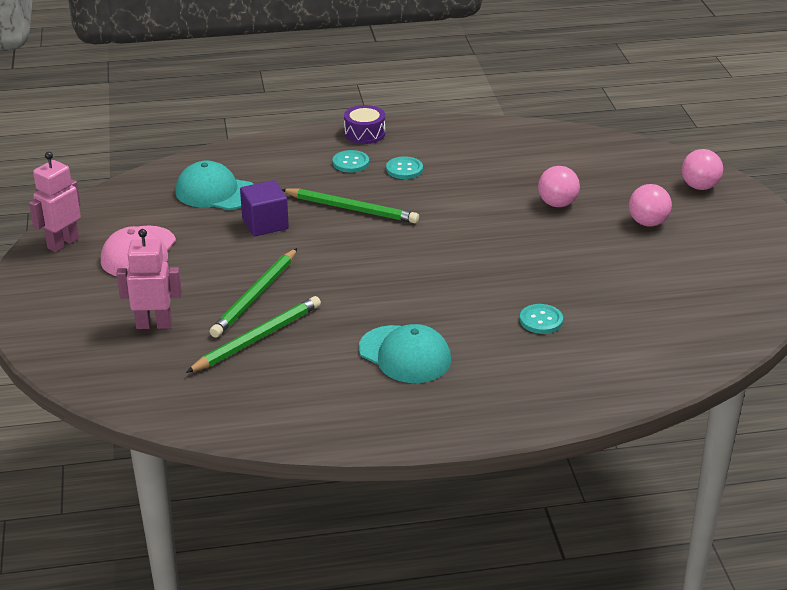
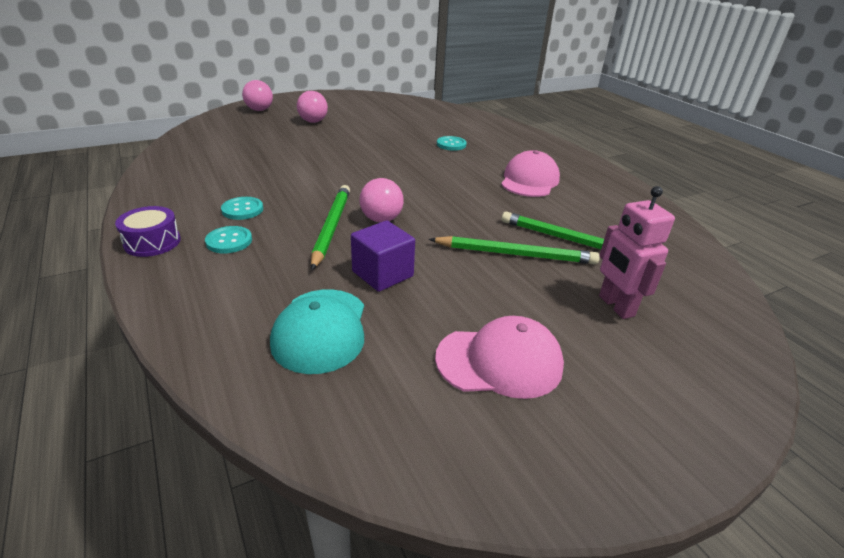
camera: 110 degrees left, 0 degrees up
(63, 243) = (532, 463): pink robot -> none
(405, 355) = (529, 180): turquoise cap -> pink cap
(557, 204) = (295, 146): pink ball -> pink ball (381, 219)

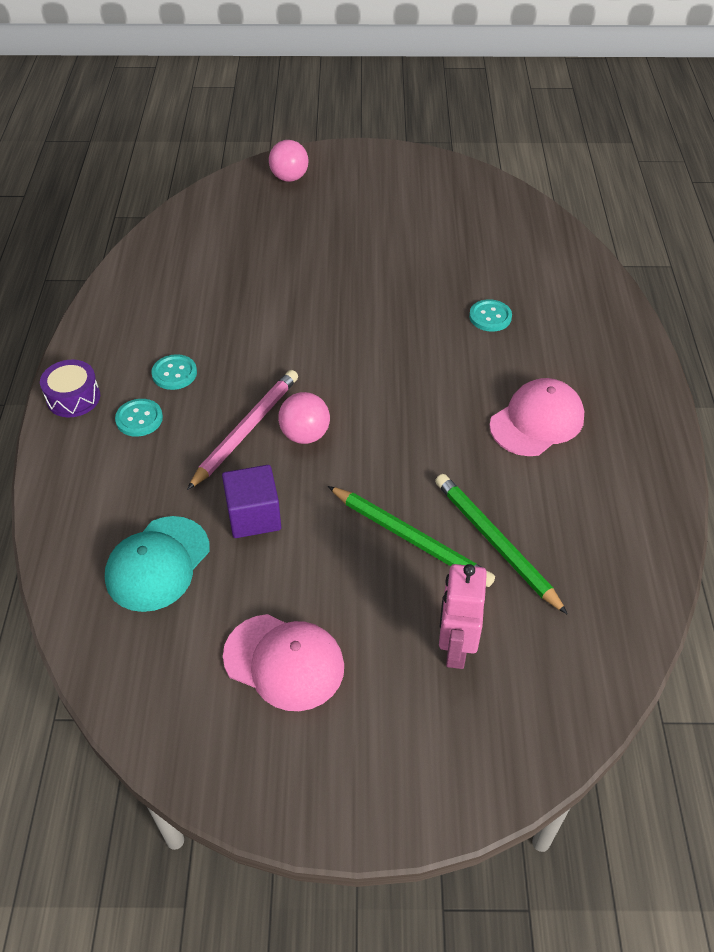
camera: 30 degrees right, 15 degrees up
(313, 121) = (341, 220): pink ball -> none
(331, 227) = (246, 430): green pencil -> pink pencil

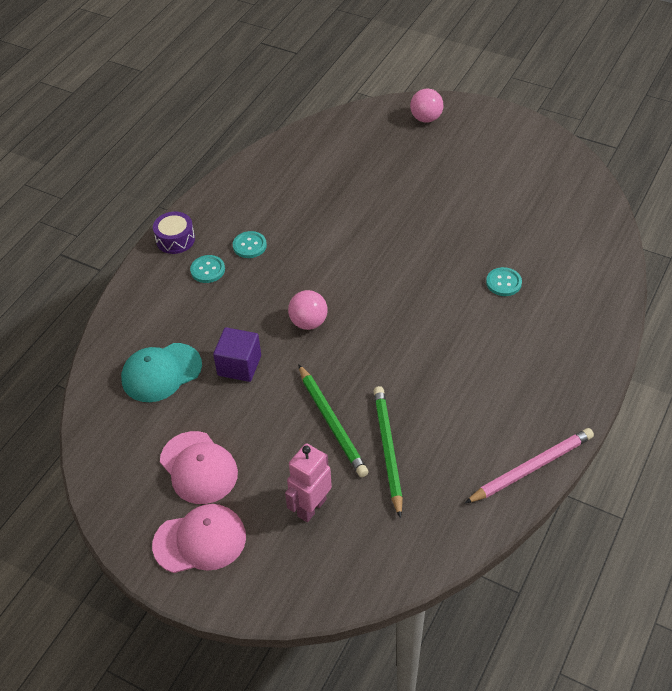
camera: 30 degrees right, 0 degrees up
(246, 430) = (271, 304): pink pencil -> pink pencil (531, 468)
(537, 421) = (481, 375): pink cap -> pink cap (200, 541)

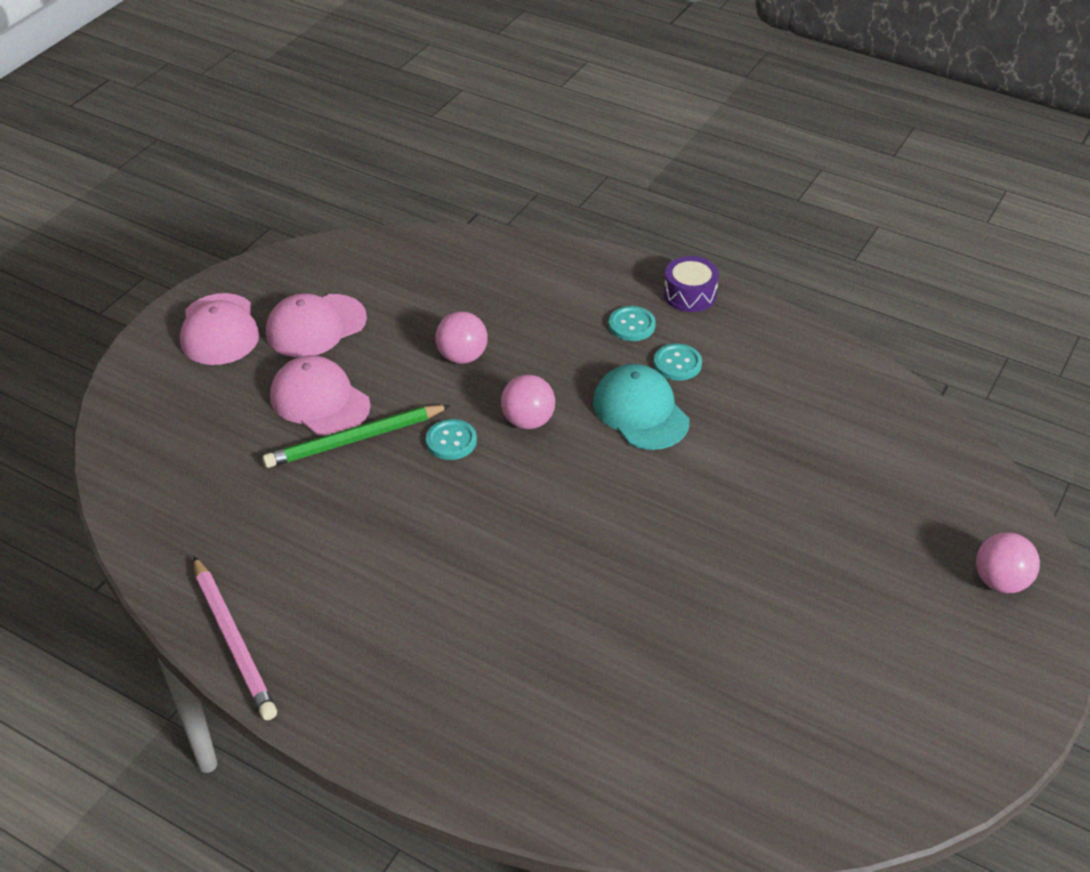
camera: 90 degrees right, 5 degrees down
(161, 372) = (461, 292): turquoise cap -> turquoise cap (640, 411)
(239, 365) = (462, 356): purple cube -> pink ball
(289, 452) = (319, 400): none -> pink cap
(311, 507) = (235, 418): pink robot -> none
(388, 450) = (300, 491): green pencil -> none
(503, 283) = (589, 650): turquoise button -> turquoise button (451, 441)

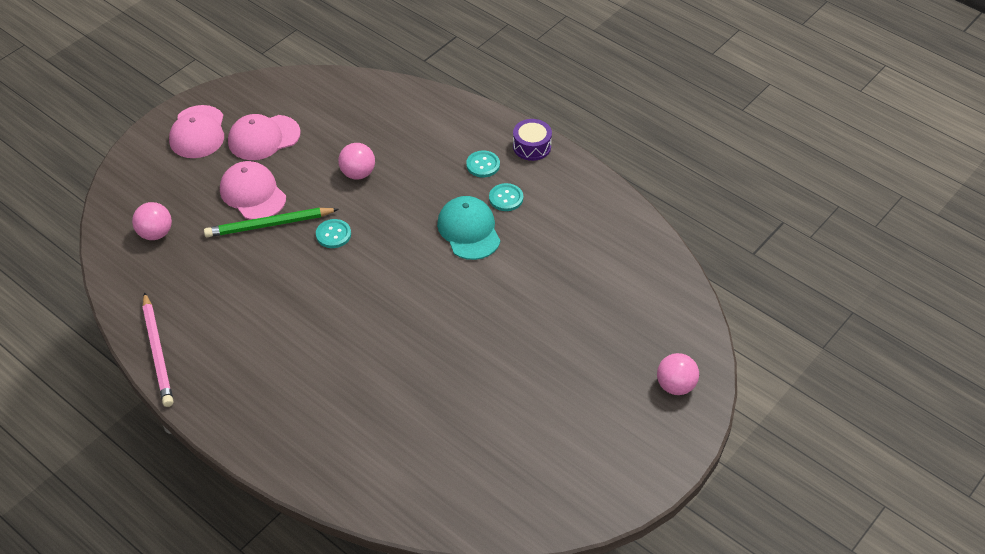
camera: 10 degrees right, 5 degrees up
(528, 421) = (389, 227): pink ball -> pink ball (155, 233)

